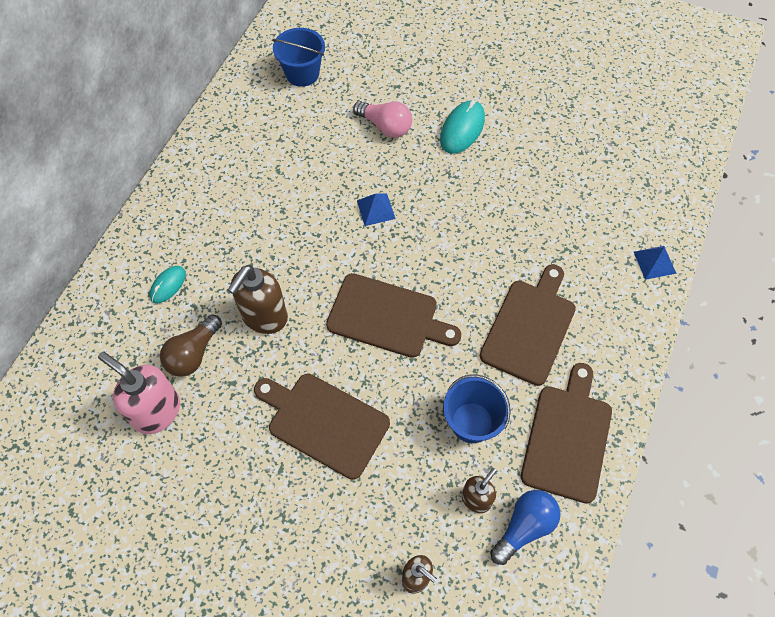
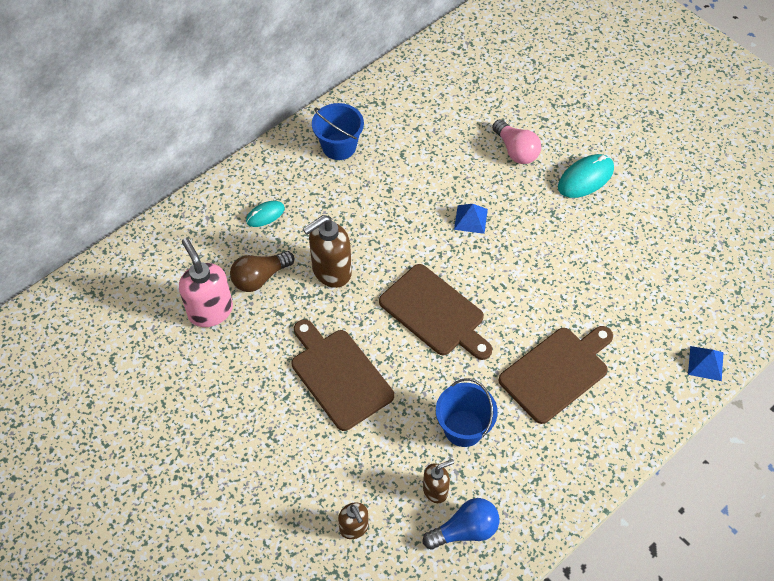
camera: 25 degrees right, 5 degrees down
(302, 73) = (464, 78): blue bucket -> blue bucket (339, 146)
(568, 437) = (542, 476): brown cutting board -> none

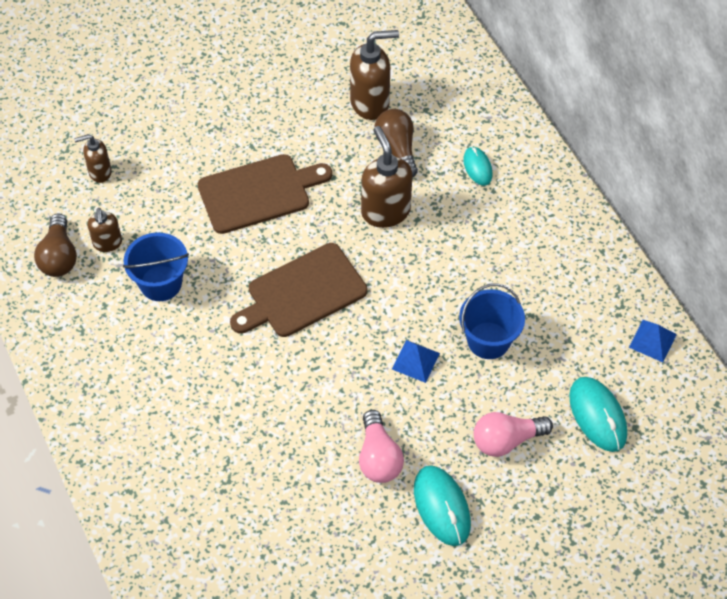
camera: 105 degrees right, 0 degrees up
(210, 311) = (370, 103): pink soap dispenser -> brown soap dispenser
(339, 146) = (558, 254): blue bucket -> blue bucket (488, 340)
(465, 530) = (59, 256): blue light bulb -> brown light bulb
(474, 102) = (597, 415): none -> turquoise mouse
(557, 372) = (190, 386): brown cutting board -> none
(563, 225) = (378, 457): none -> pink light bulb
(705, 363) = (143, 543): blue pyramid -> blue pyramid (652, 340)

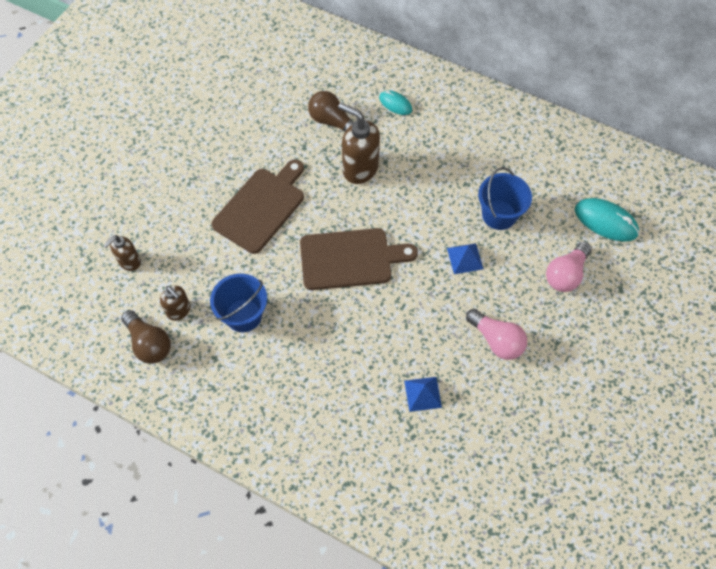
camera: 35 degrees left, 5 degrees up
(302, 292) = (350, 259): brown cutting board -> brown cutting board turned 120 degrees counterclockwise
(370, 103) = (288, 100): brown soap dispenser -> none
(442, 506) = (564, 346): turquoise mouse -> none
(652, 340) = (596, 152): blue pyramid -> blue pyramid (422, 394)

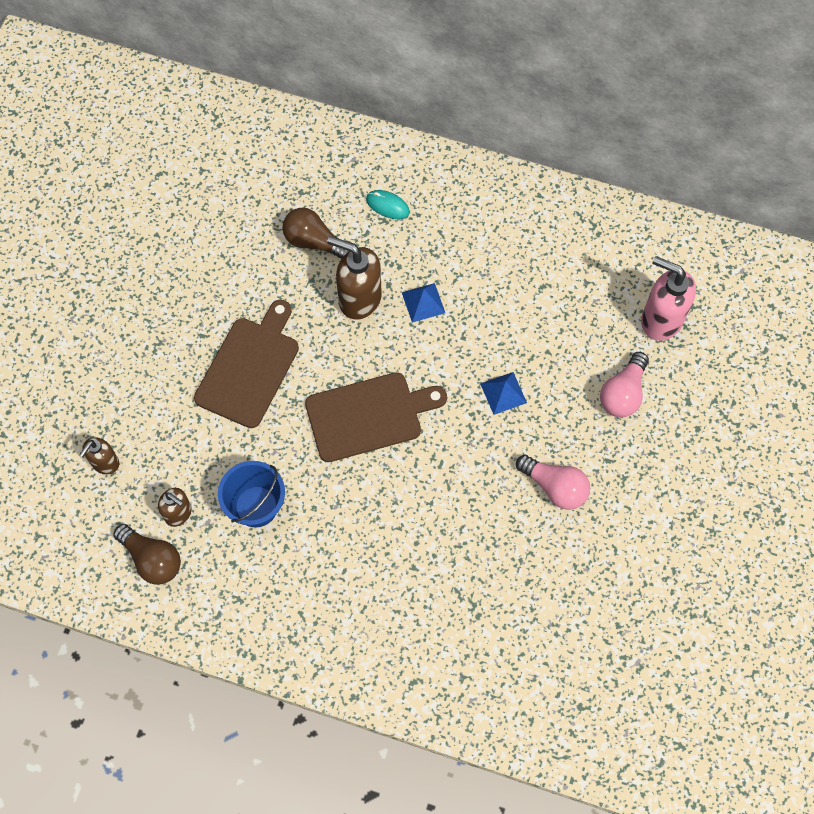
camera: 10 degrees left, 5 degrees up
(422, 394) = (481, 564): blue pyramid -> blue pyramid (423, 302)
(499, 215) = (535, 332): blue bucket -> none
(605, 221) = (661, 320): turquoise mouse -> pink soap dispenser

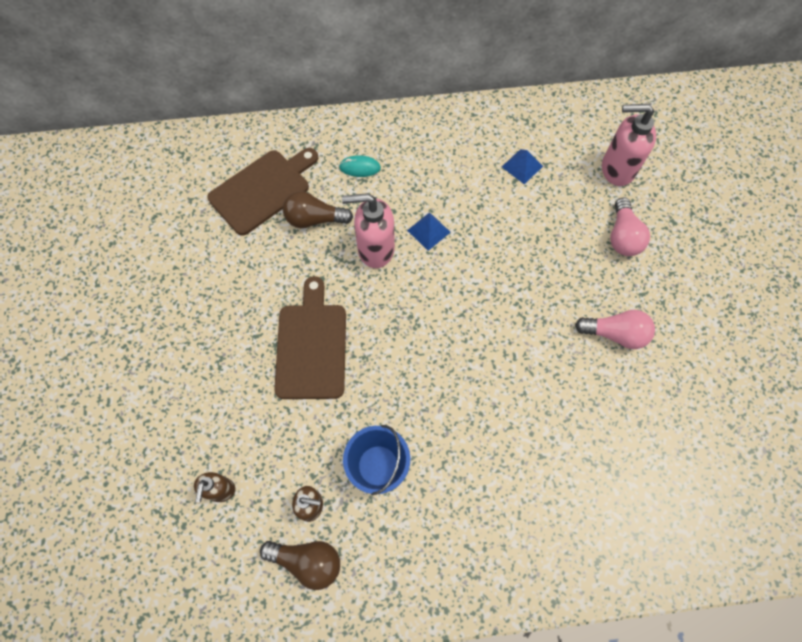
camera: 25 degrees left, 0 degrees up
(359, 298) = (375, 249): brown soap dispenser -> pink soap dispenser
(369, 416) = (434, 342): brown cutting board -> brown cutting board (263, 190)
(503, 393) = (531, 276): blue pyramid -> blue pyramid (522, 166)

